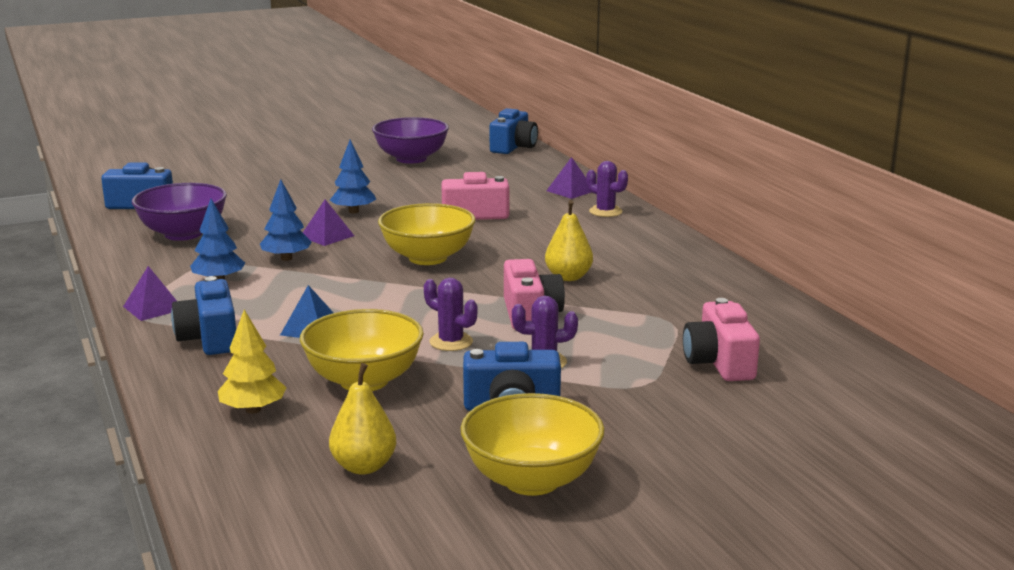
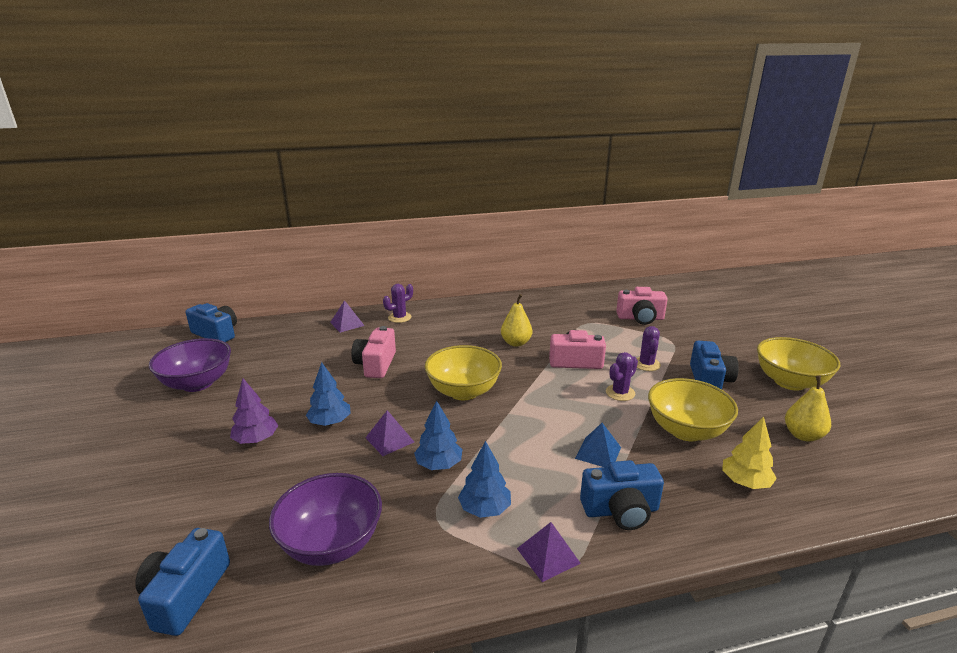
camera: 80 degrees left, 5 degrees up
(321, 192) = (256, 440): none -> purple tree

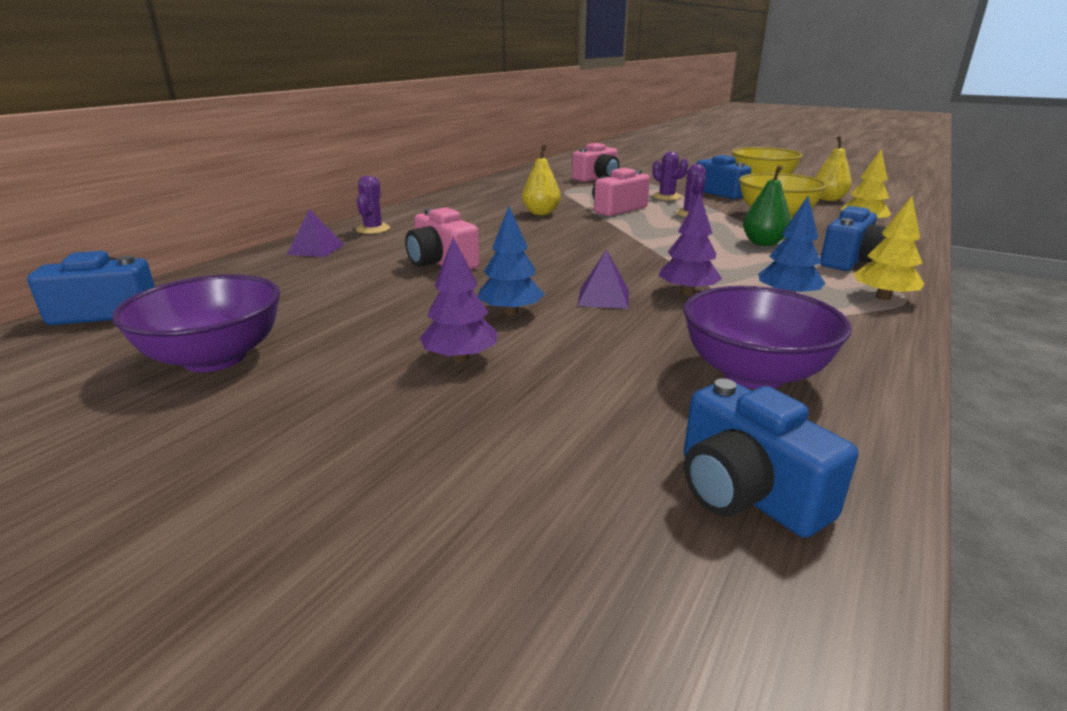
camera: 45 degrees left, 0 degrees up
(439, 465) = (687, 292): blue tree -> purple tree
(463, 391) = (580, 250): yellow bowl -> none
(548, 555) = (883, 297): purple pyramid -> yellow tree
(598, 452) = (763, 243): blue pyramid -> green pear

